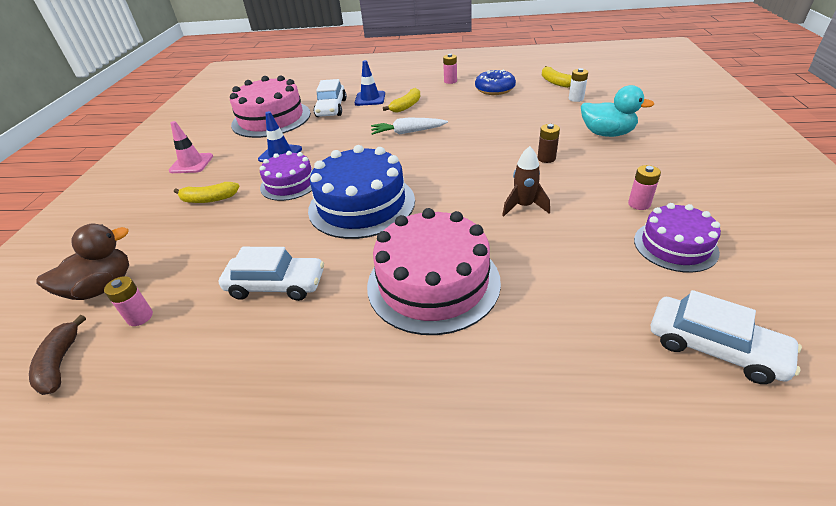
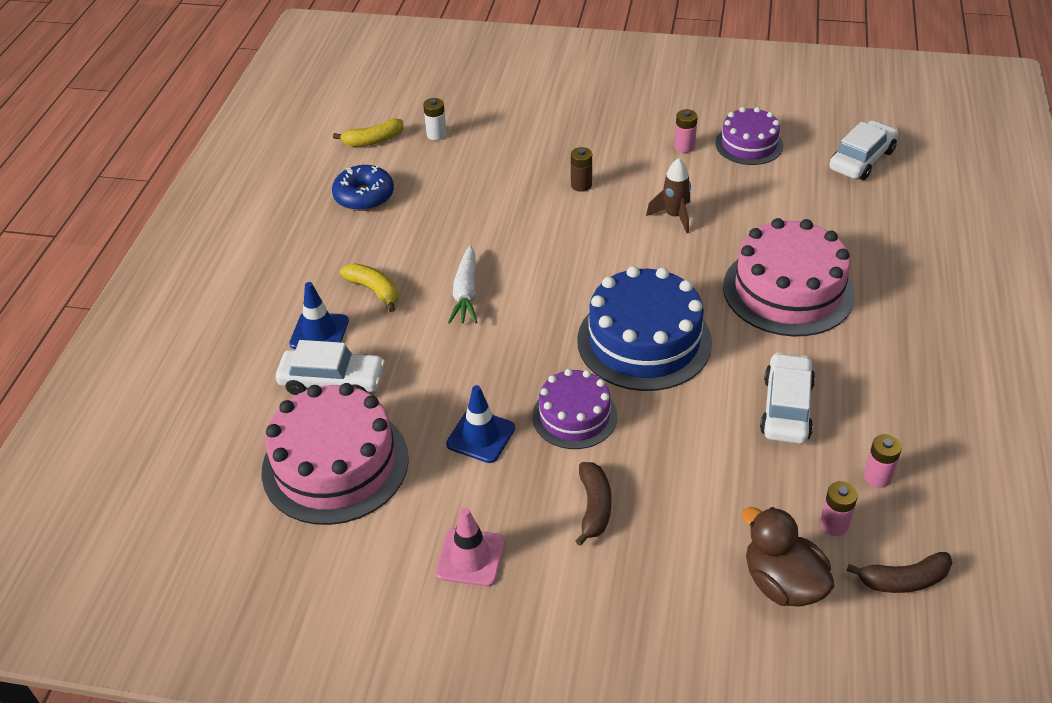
camera: 85 degrees left, 5 degrees up
(209, 199) = (594, 507): yellow banana -> brown banana
(450, 81) = (303, 236): pink battery -> pink battery (877, 477)
(607, 134) = (540, 133): turquoise duck -> none

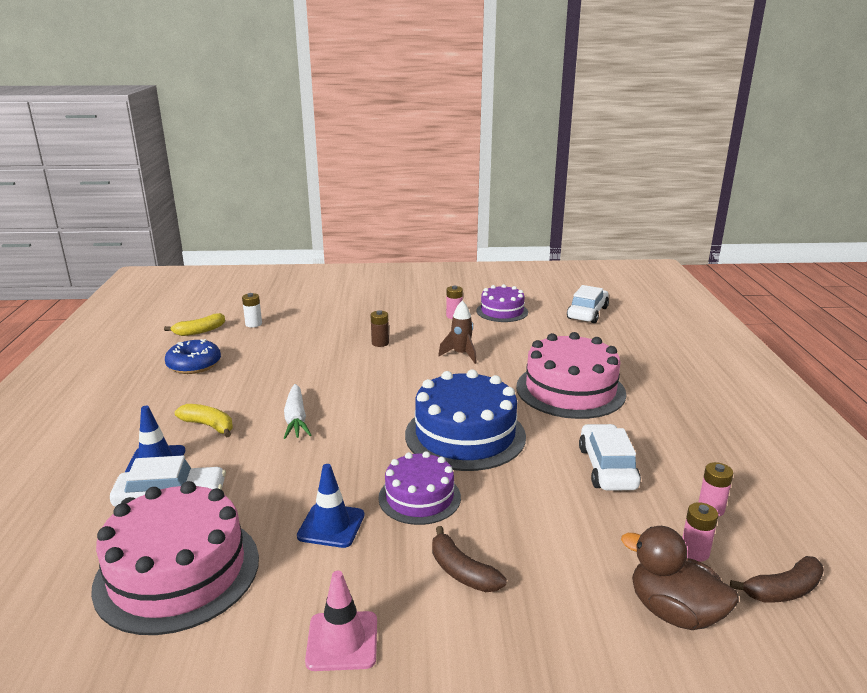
camera: 15 degrees left, 20 degrees down
(594, 507) = (462, 572): brown banana -> brown banana turned 150 degrees clockwise

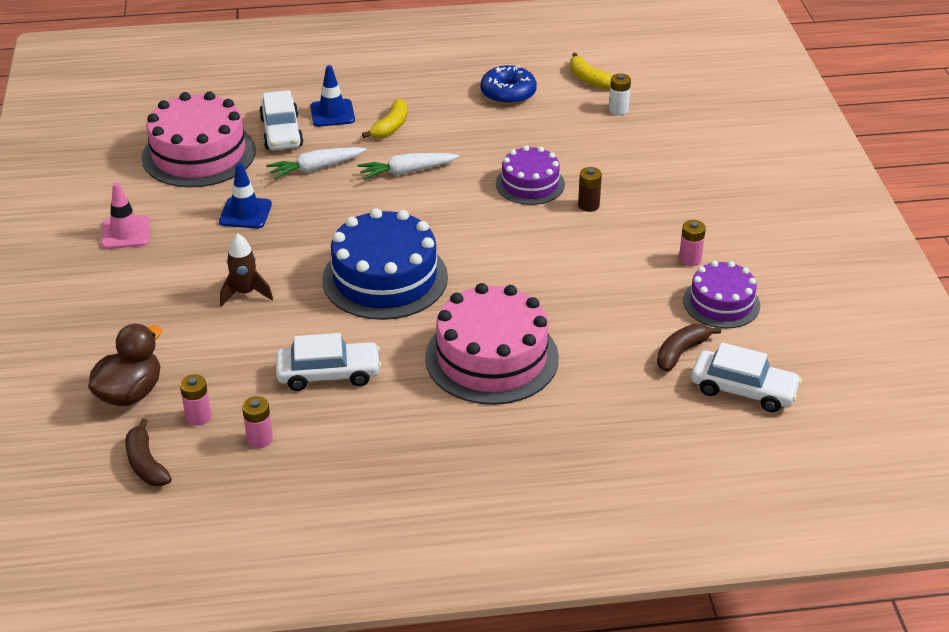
camera: 85 degrees right, 15 degrees up
(262, 474) = (316, 168): none -> white carrot
(419, 497) = (281, 255): purple cake -> purple cake (530, 184)
(461, 355) = (570, 269): brown rocket -> brown rocket (245, 293)
(462, 572) = (186, 282): brown banana -> brown banana (681, 352)

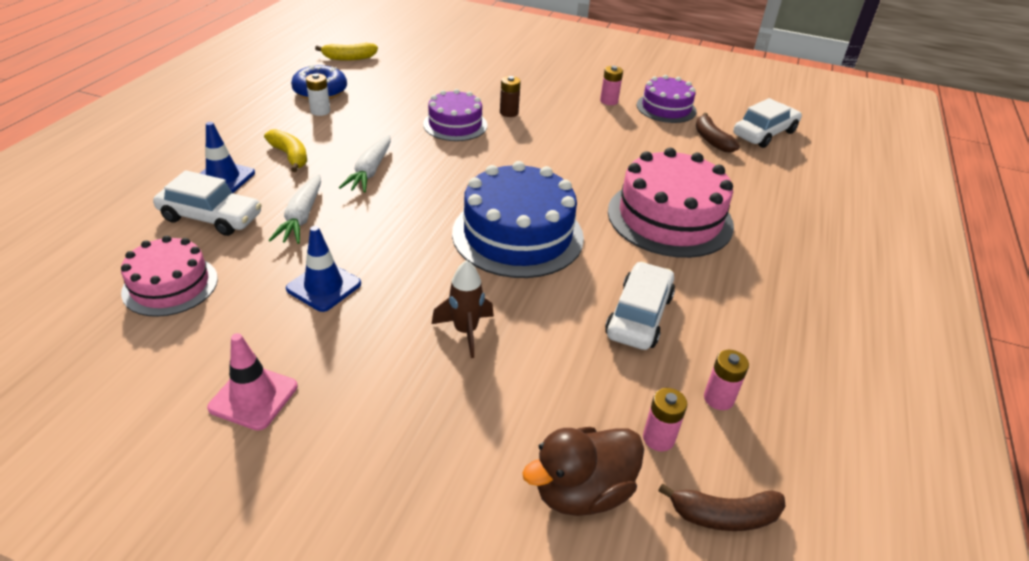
camera: 65 degrees left, 0 degrees up
(130, 393) = (582, 491): brown duck -> brown duck turned 90 degrees counterclockwise
(199, 154) = (170, 285): pink cake -> pink cake, size x0.60
(618, 110) = (403, 62): white battery -> white battery (320, 111)

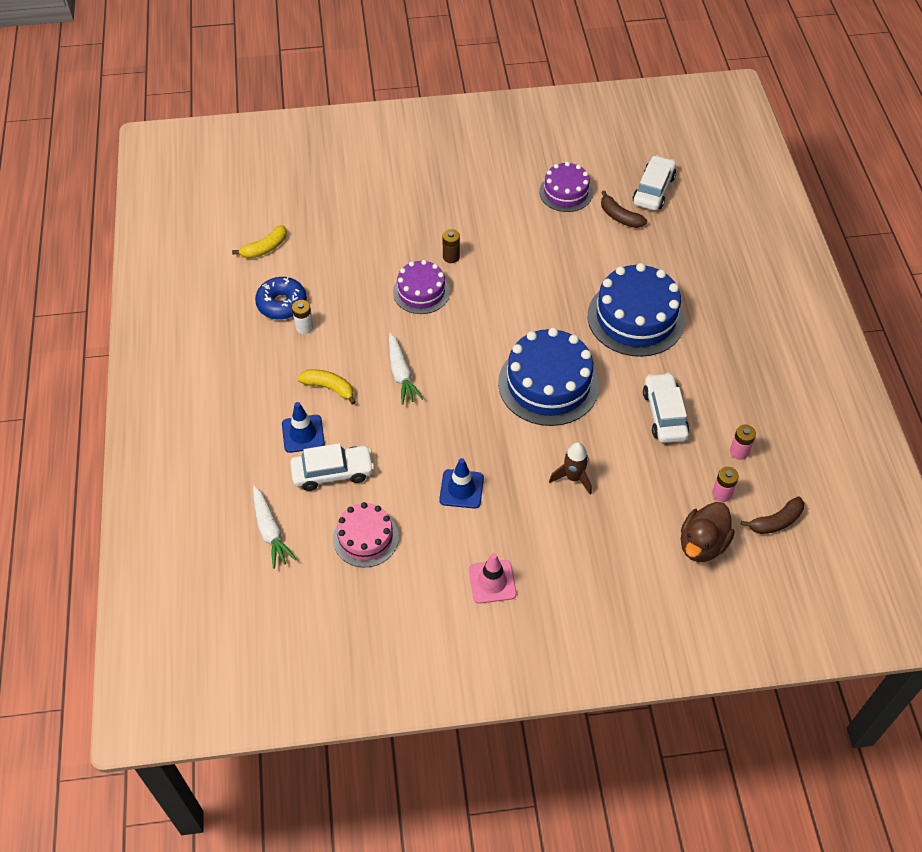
camera: 25 degrees left, 15 degrees up
(301, 217) = (394, 441): white carrot -> white carrot (270, 531)
(609, 101) = (517, 204): pink battery -> none
(670, 218) = (635, 318): pink cake -> blue cake

